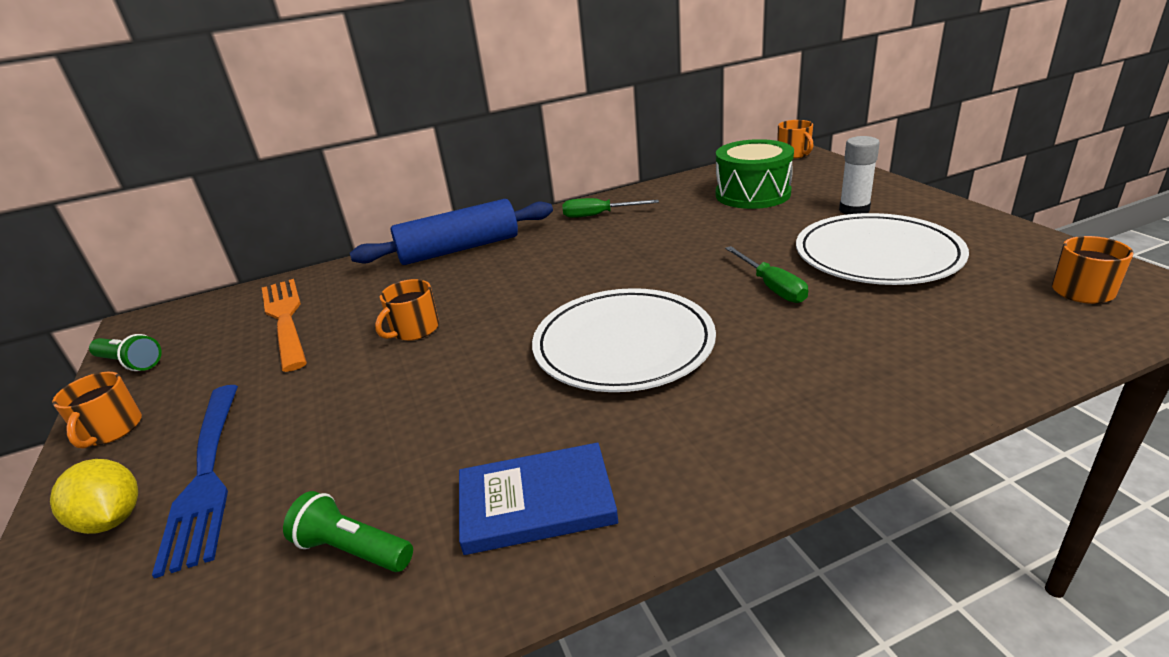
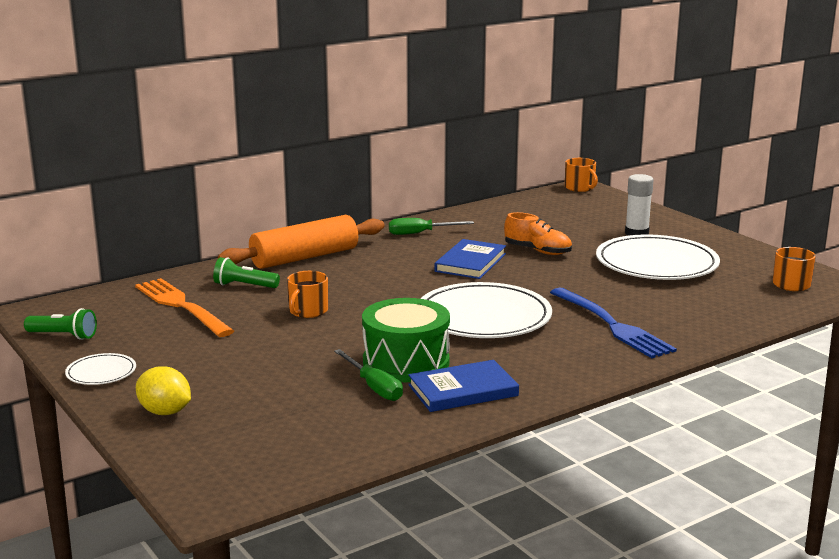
camera: 15 degrees left, 10 degrees down
(111, 430) = (101, 372): orange mug -> white plate
(207, 474) = (213, 390): blue fork -> blue fork (612, 325)
(353, 549) = (356, 414): green flashlight -> green flashlight (244, 286)
(459, 249) = (304, 257): blue rolling pin -> orange rolling pin
(639, 255) = (470, 262): none -> blue book
(725, 237) = (537, 251): none -> orange shoe
(752, 194) = (551, 220): green drum -> green drum (406, 362)
(771, 287) = (582, 283): green screwdriver -> green screwdriver (374, 387)

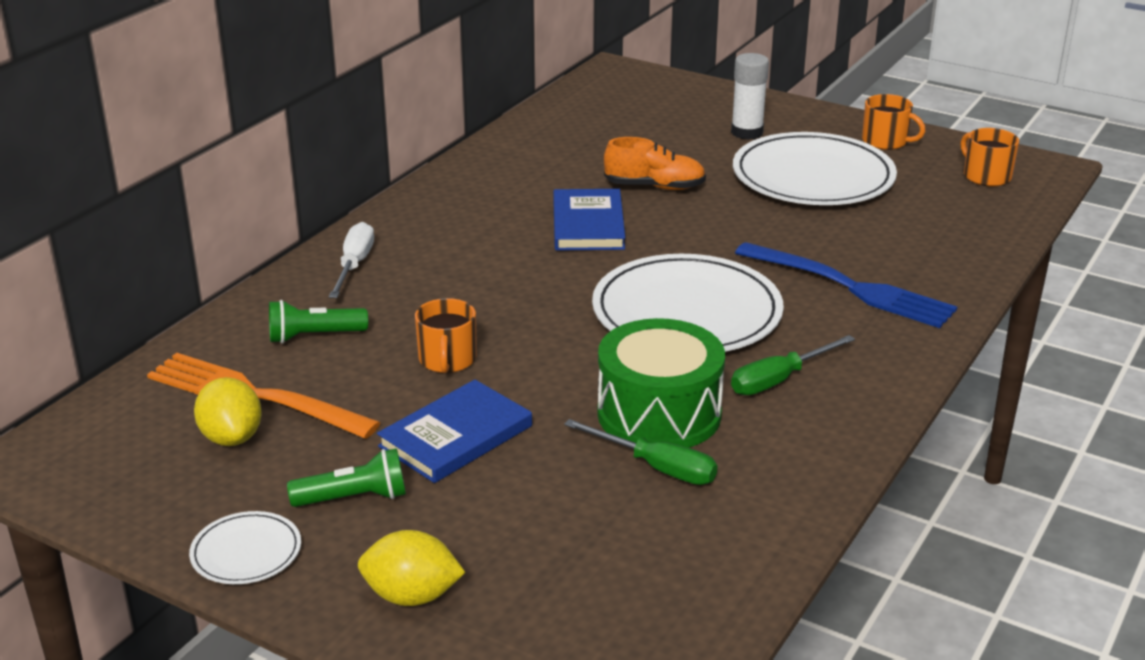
camera: 25 degrees left, 10 degrees up
(63, 336) = (119, 499): green flashlight -> green flashlight (354, 498)
(149, 322) = (231, 437): none -> yellow lemon
(304, 257) = (354, 265): orange rolling pin -> white screwdriver
(420, 233) = (476, 188): green screwdriver -> green screwdriver (779, 380)
(463, 390) = (771, 441): blue book -> blue book (456, 436)
(580, 188) = (612, 71): orange mug -> orange mug (886, 141)

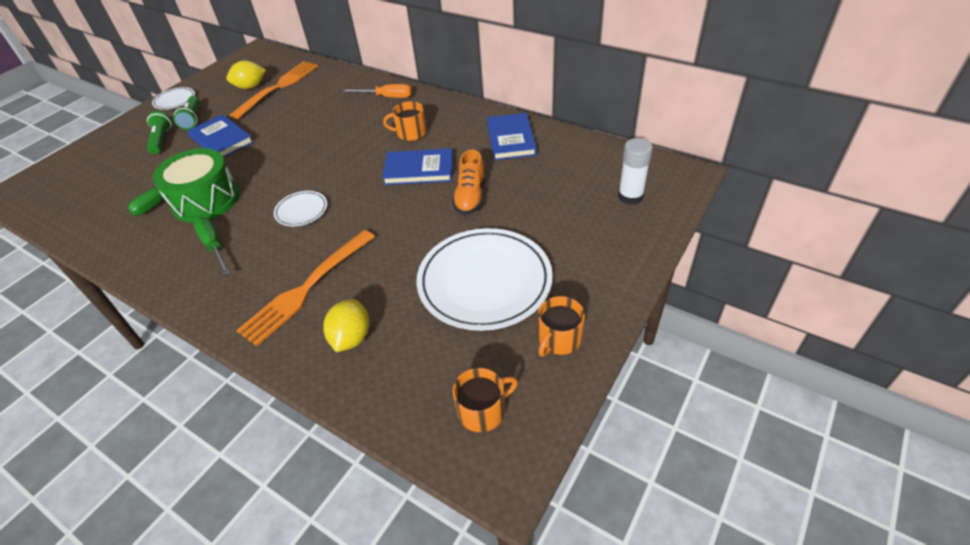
camera: 95 degrees right, 15 degrees up
(314, 336) = (321, 95): green flashlight -> green flashlight (161, 140)
(354, 265) = (386, 97): white screwdriver -> orange screwdriver
(412, 596) = (123, 138): yellow lemon -> yellow lemon (351, 338)
(447, 360) = (286, 132): orange mug -> orange mug (411, 133)
(520, 161) = (511, 139): none -> blue book
(687, 312) = (301, 210): white plate -> white plate, size x0.46
(747, 132) = (568, 246): white glue stick -> white glue stick (630, 196)
(850, 287) = (307, 288): blue fork -> orange fork

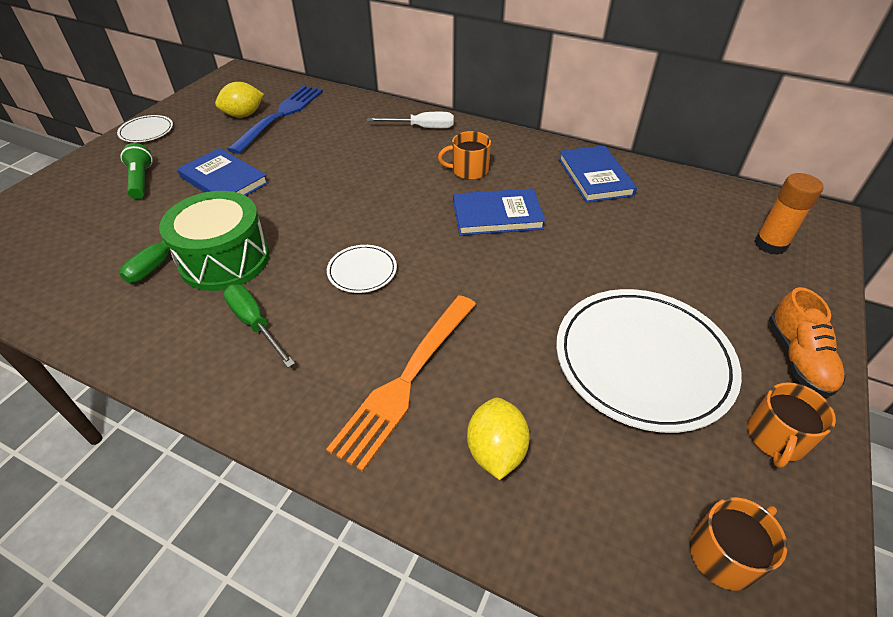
camera: 10 degrees left, 0 degrees up
(192, 119) = (177, 154): green flashlight -> none
(278, 87) = (280, 116): orange fork -> blue fork
(386, 97) = (422, 128): orange screwdriver -> white screwdriver
(470, 196) = (576, 248): orange shoe -> orange shoe (798, 358)
(630, 196) = (770, 244): white glue stick -> orange glue stick

